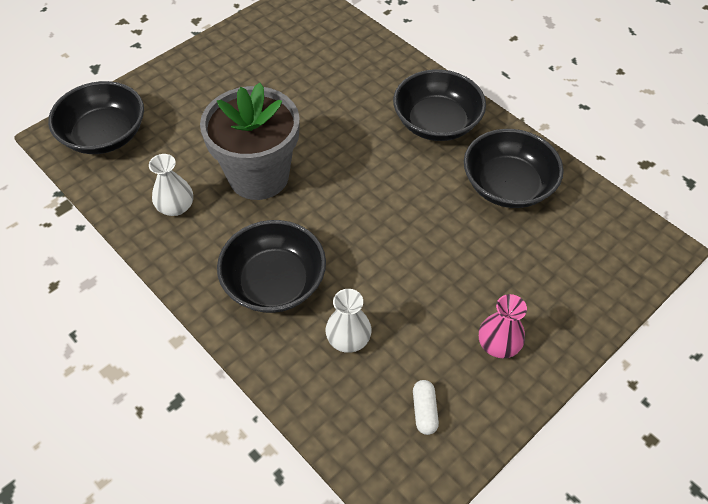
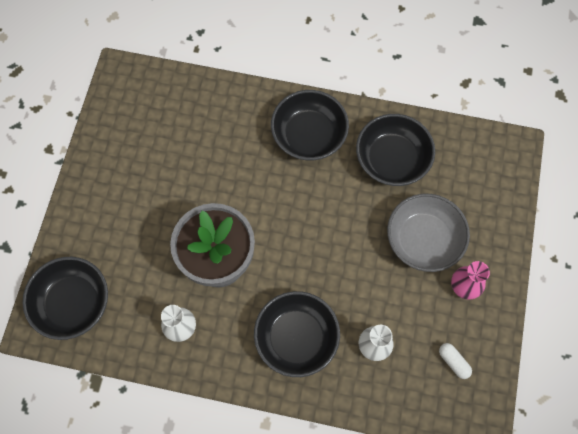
camera: 35 degrees left, 15 degrees up
(484, 274) = (423, 240): none -> grey bowl

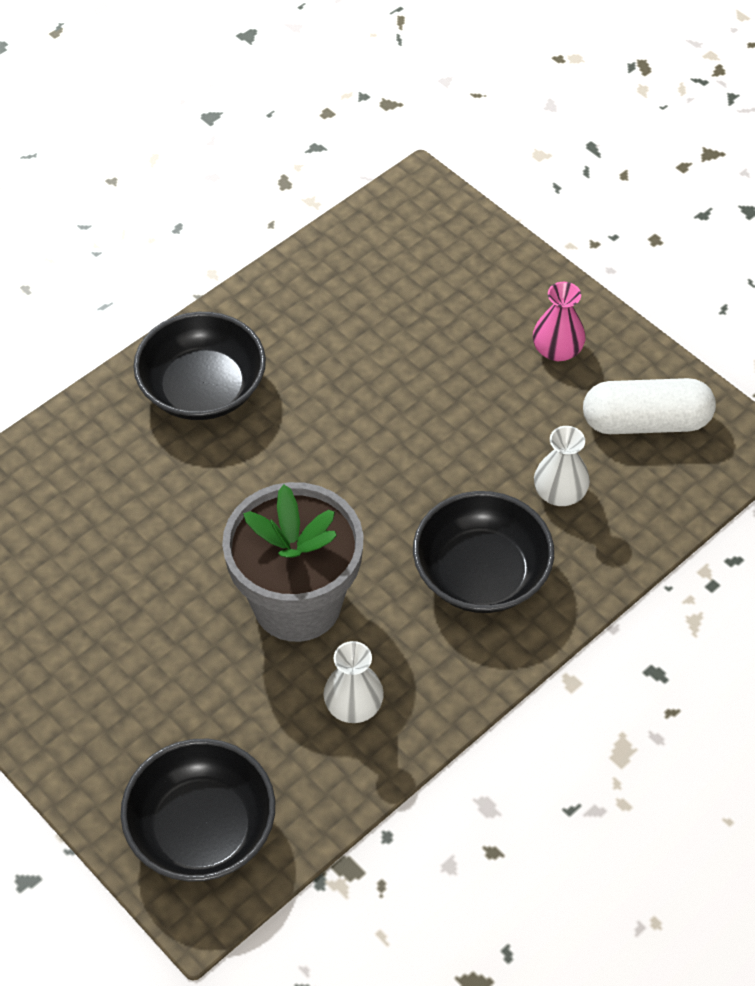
camera: 55 degrees left, 15 degrees down
(392, 159) = (321, 320): black bowl -> none
(423, 240) = (461, 354): grey bowl -> none
(453, 362) = (646, 422): white capsule -> white capsule, size x2.10

